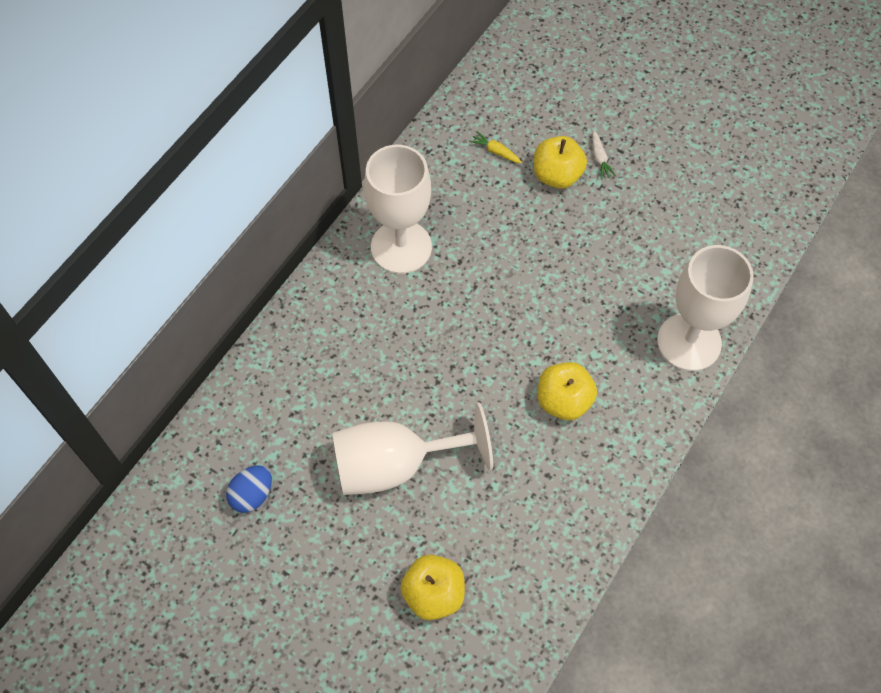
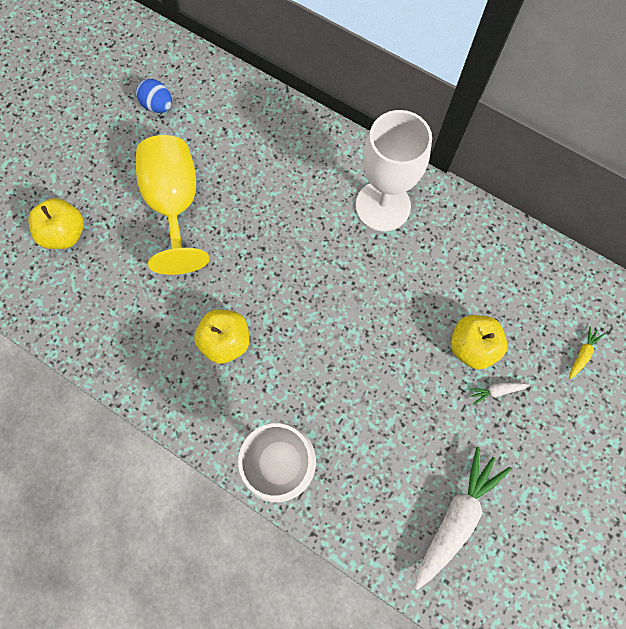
camera: 90 degrees right, 10 degrees up
(395, 465) = (175, 204): white goblet -> yellow goblet
(495, 151) = (496, 289): yellow carrot -> yellow carrot (582, 354)
(720, 198) = (456, 517): none -> white carrot

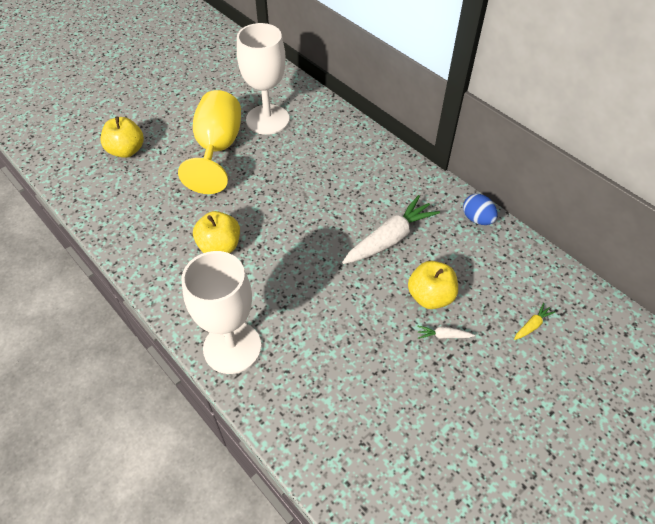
camera: 15 degrees right, 20 degrees down
(158, 106) = (231, 87): blue egg -> blue egg (477, 219)
(383, 206) = (384, 182): white goblet -> white goblet (267, 119)
(456, 517) = (374, 429): white carrot -> white carrot (390, 239)

